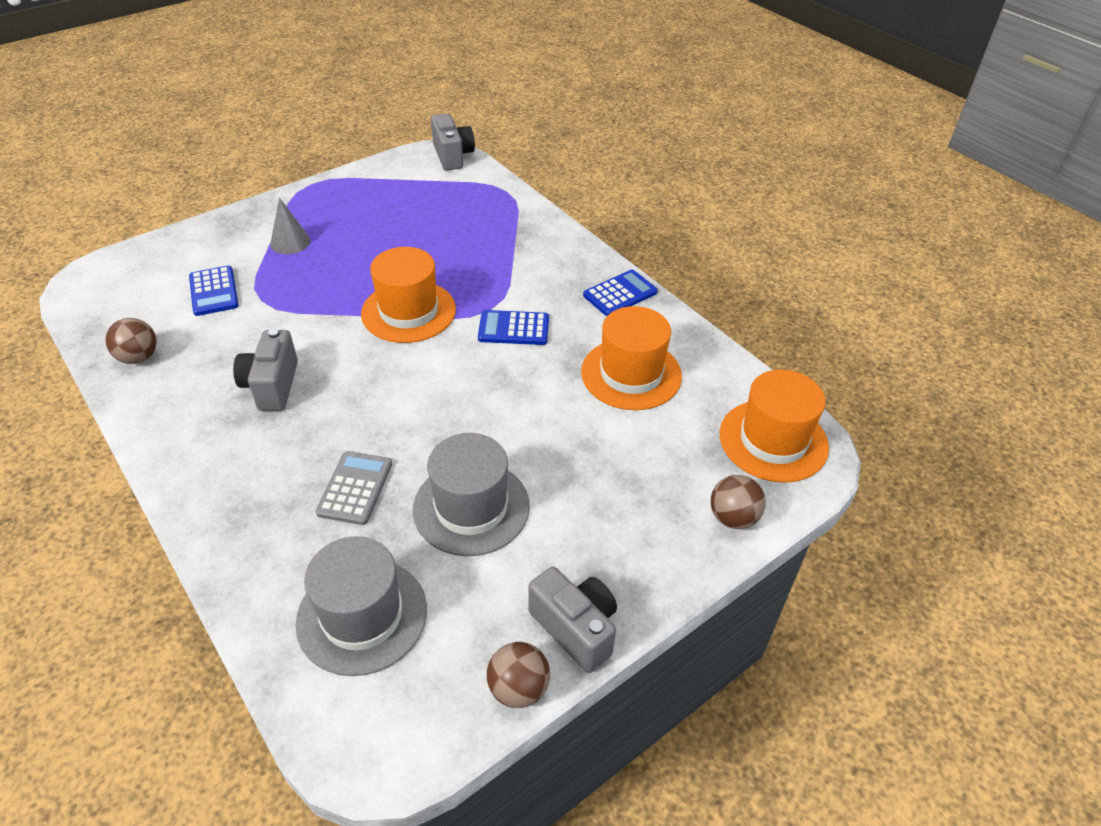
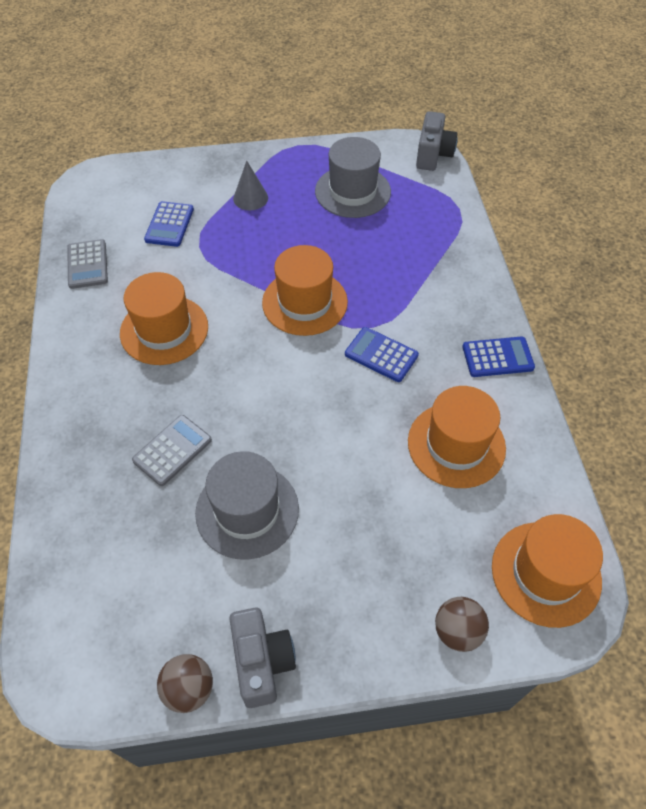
camera: 30 degrees right, 10 degrees up
(138, 357) = (87, 264): brown ball -> grey calculator
(272, 386) = (164, 330): grey camera -> orange hat
(362, 615) = (116, 564): grey hat -> grey hat (352, 191)

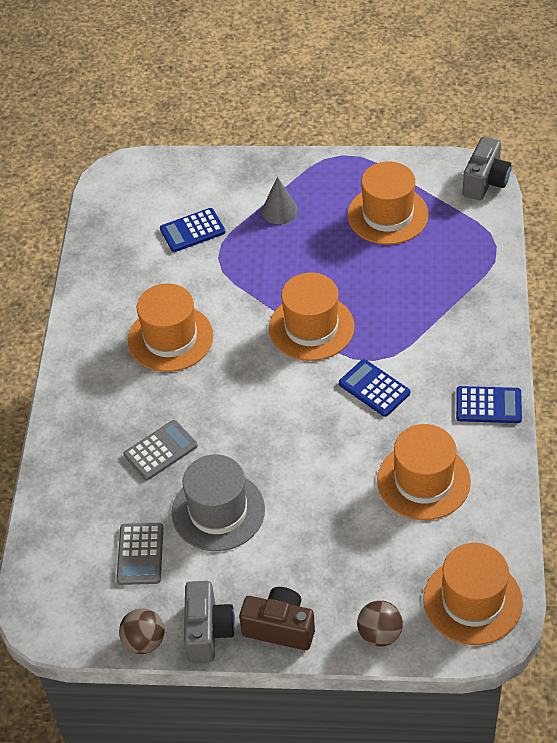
camera: 15 degrees right, 5 degrees down
(87, 264) = (106, 264): grey calculator -> grey calculator (140, 554)
(169, 224) = (192, 231): blue calculator -> blue calculator turned 45 degrees clockwise
(344, 642) = (280, 628): none -> brown camera
(352, 191) = (387, 215): grey hat -> orange hat

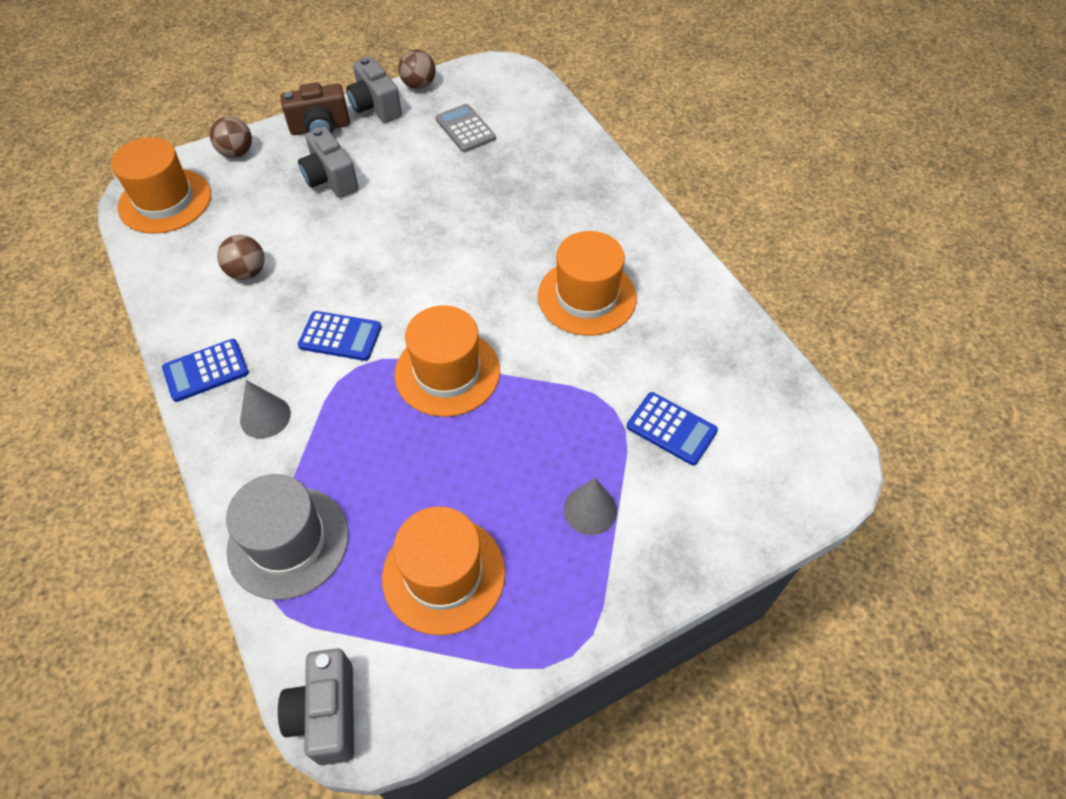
camera: 145 degrees right, 5 degrees up
(160, 450) = (510, 200): grey calculator -> none
(192, 231) = (671, 429): blue calculator -> blue calculator turned 90 degrees clockwise
(218, 511) = (424, 178): grey hat -> grey hat (288, 542)
(303, 552) = (331, 179): none -> grey camera
(423, 481) = (247, 272): orange hat -> brown ball
(457, 351) = (265, 417): none -> grey cone

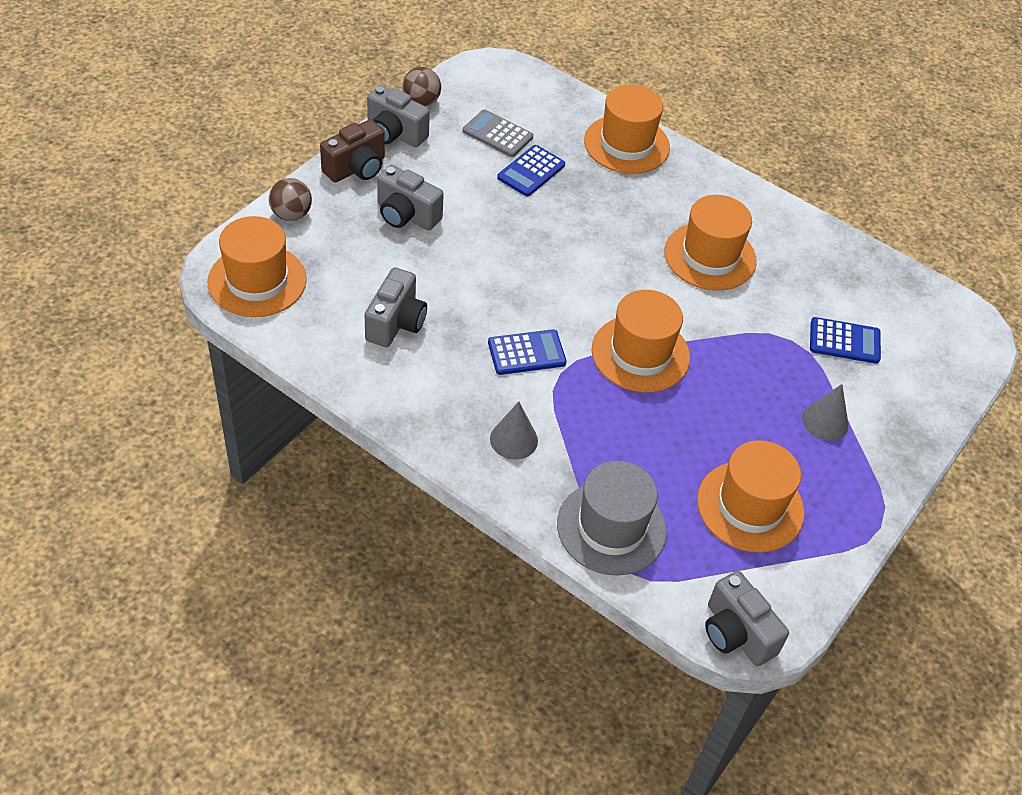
camera: 30 degrees left, 5 degrees down
(206, 371) = (429, 419): blue calculator -> blue calculator (531, 171)
(247, 272) = (396, 323): brown ball -> grey camera
(580, 167) = (626, 144): none -> orange hat

